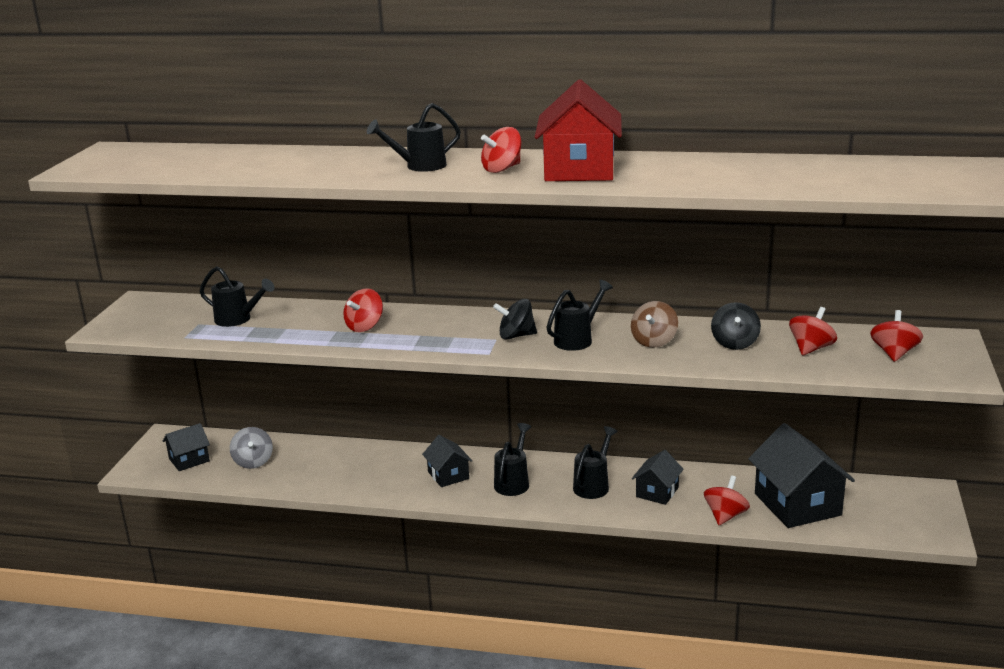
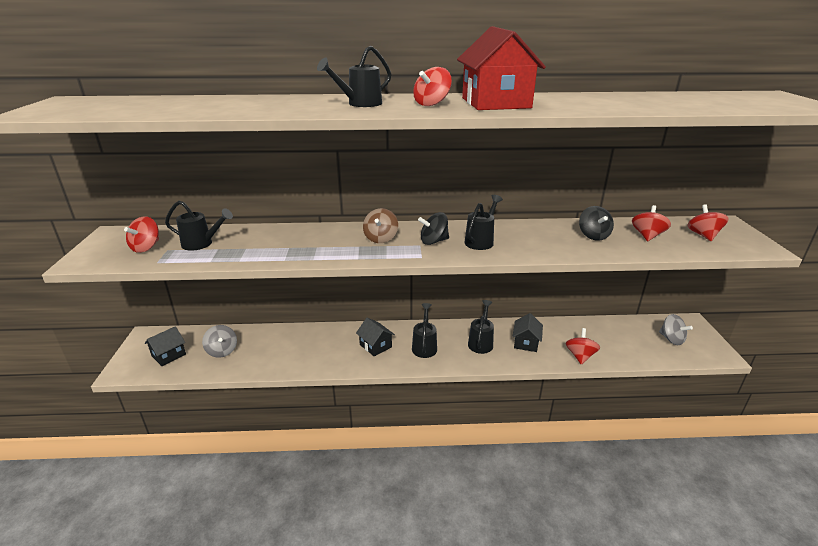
camera: 15 degrees left, 5 degrees up
(364, 326) = (311, 242): red spinning top -> red spinning top (146, 247)
(654, 341) = (537, 238): brown spinning top -> brown spinning top (381, 238)
(797, 504) = (619, 341): black house -> none
(880, 509) = (671, 339): none -> grey spinning top

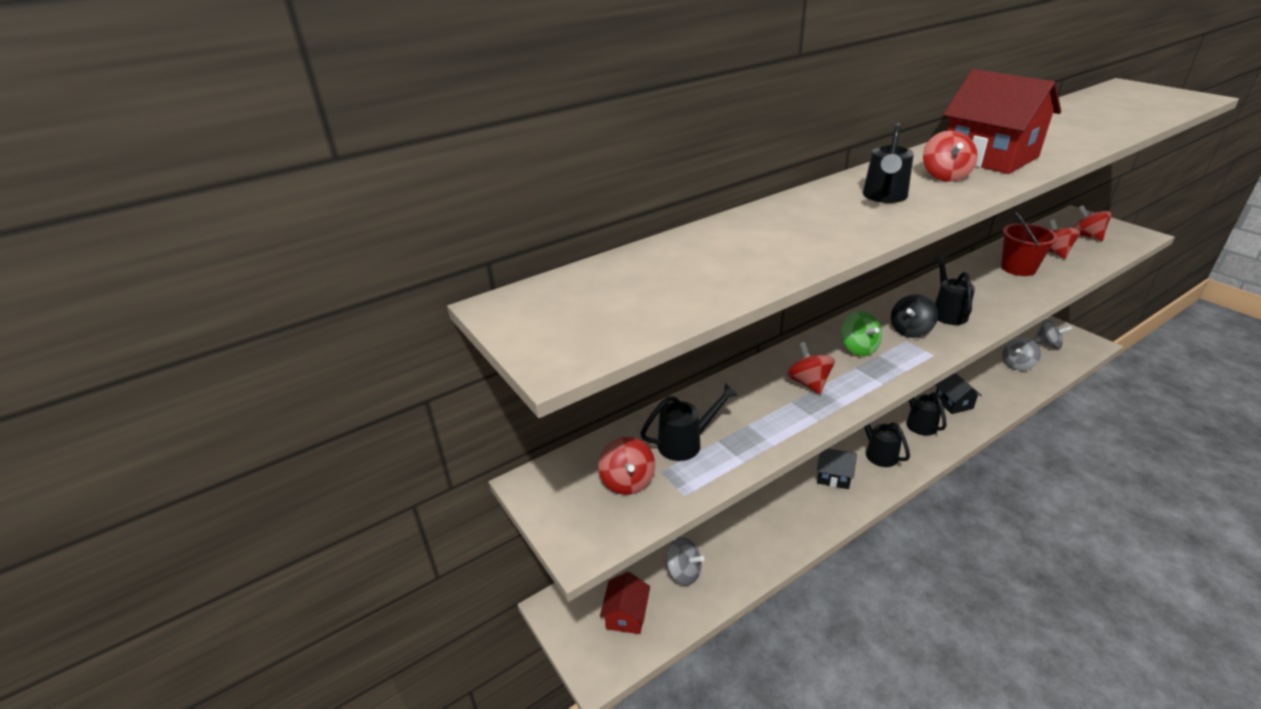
camera: 30 degrees left, 5 degrees up
(168, 355) = (626, 615): black house -> red house
(381, 238) = (858, 348): brown spinning top -> green spinning top
(580, 356) = (1008, 395): red spinning top -> red spinning top (808, 383)
(593, 236) = (1018, 268): black spinning top -> red bucket
(620, 341) = (1017, 364): none -> grey spinning top

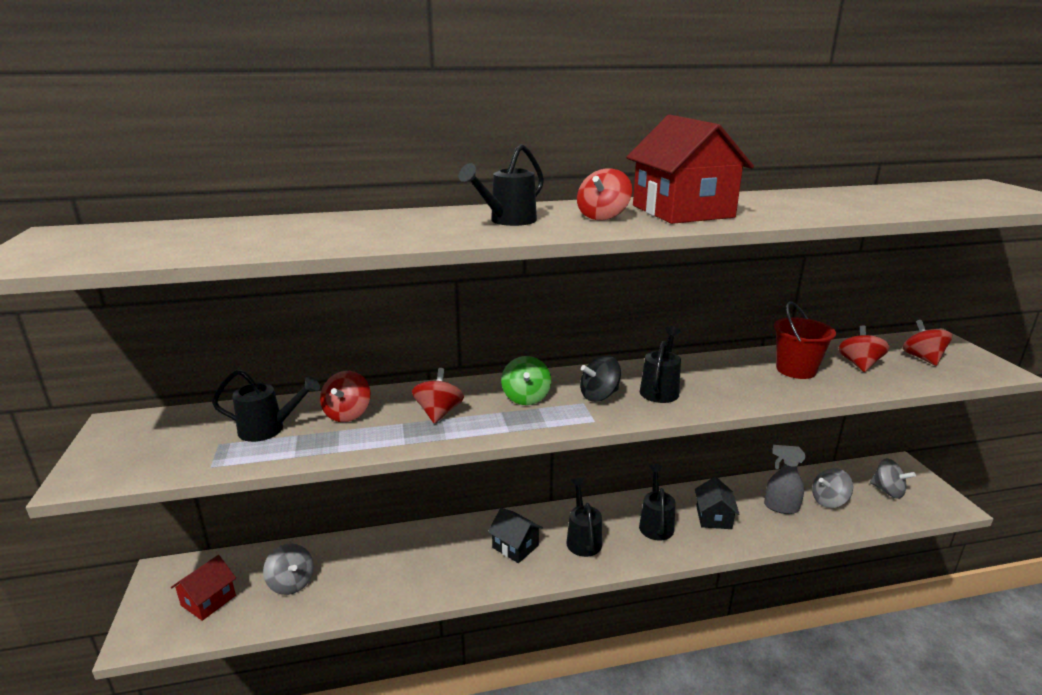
camera: 20 degrees right, 10 degrees down
(627, 481) = (184, 443): red spinning top -> red spinning top (347, 414)
(990, 380) = (781, 507): none -> grey spray bottle

